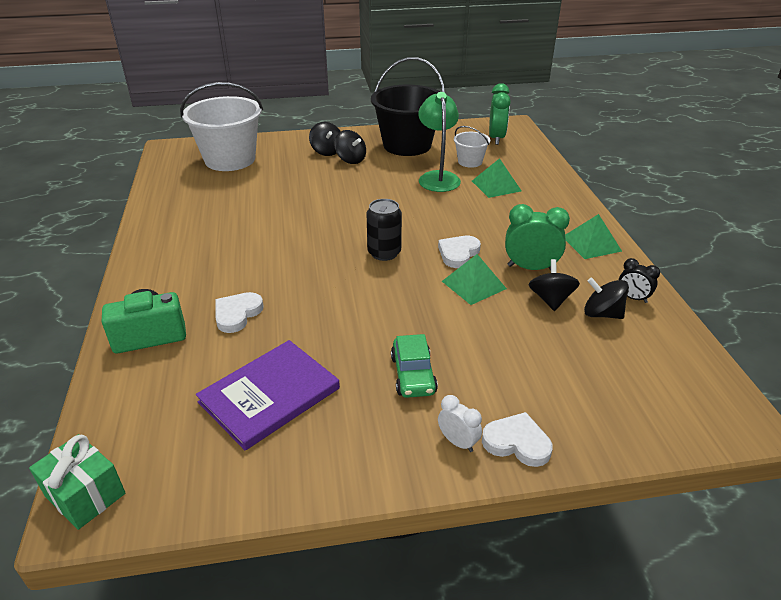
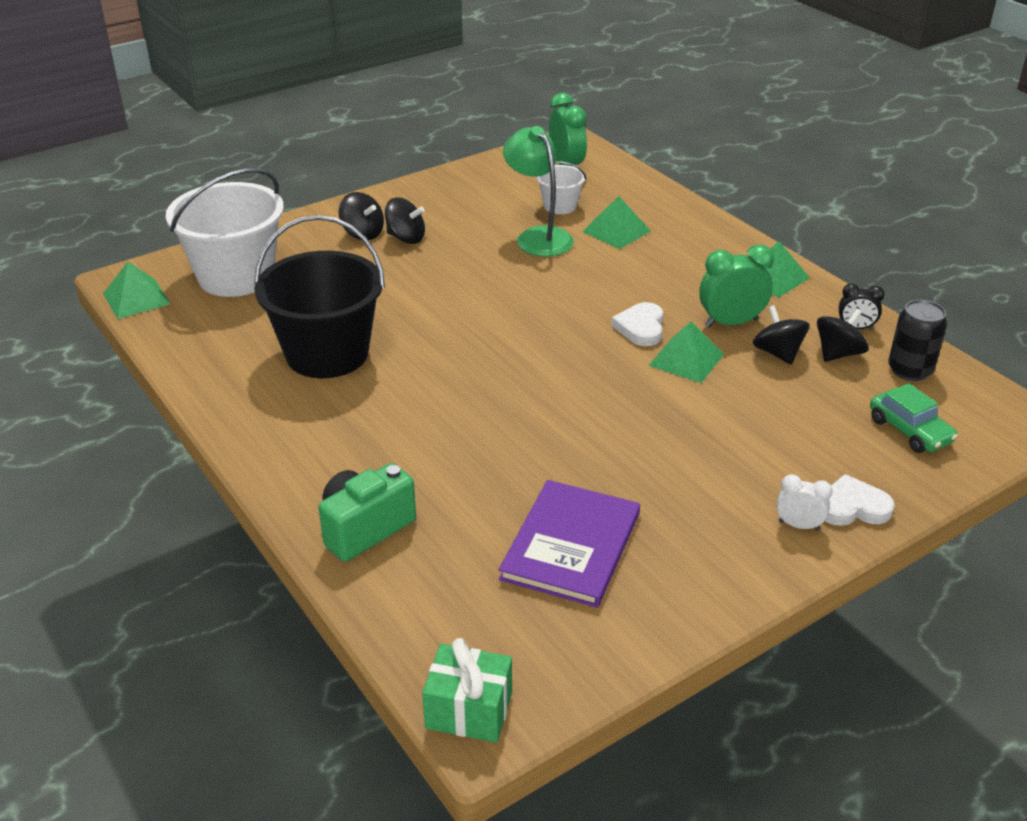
camera: 25 degrees left, 0 degrees up
(164, 159) = (136, 298): none -> green pyramid
(237, 314) = (448, 472): white heart -> none
(384, 253) = (556, 350): black can -> black can (910, 370)
(407, 145) = (462, 200): black bucket -> black bucket (327, 354)
(413, 375) = (702, 475): green car -> green car (909, 430)
(602, 314) = (838, 354): black spinning top -> black spinning top turned 135 degrees clockwise

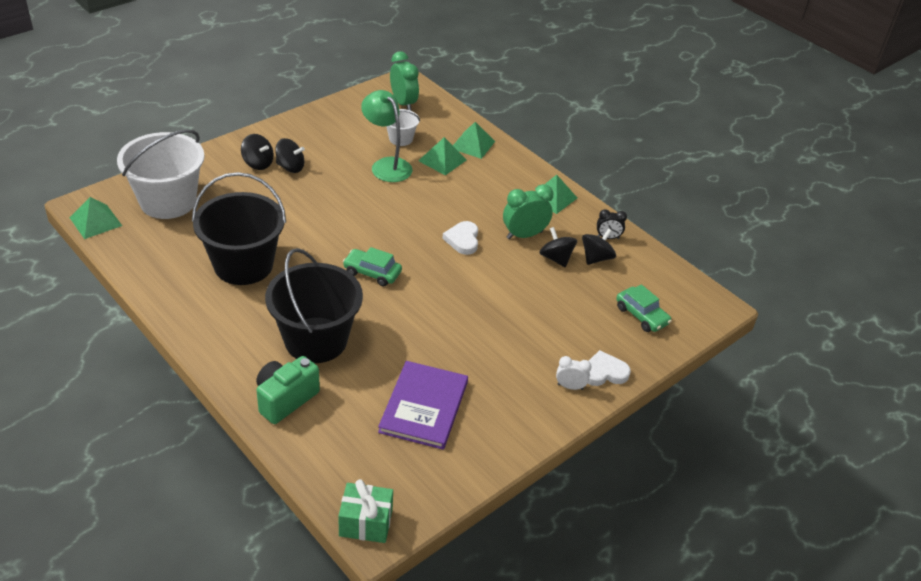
camera: 10 degrees left, 5 degrees up
(418, 451) = (316, 340): none -> black bucket
(507, 366) = (372, 273): none -> green car
(686, 359) = (495, 264): green pyramid -> green pyramid (473, 144)
(910, 370) = (643, 270): black can -> none

